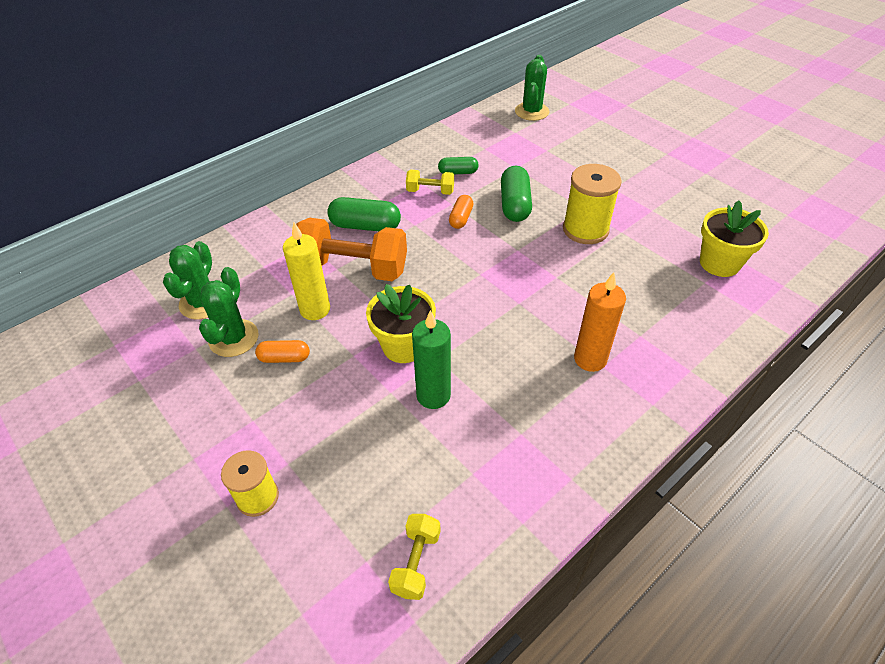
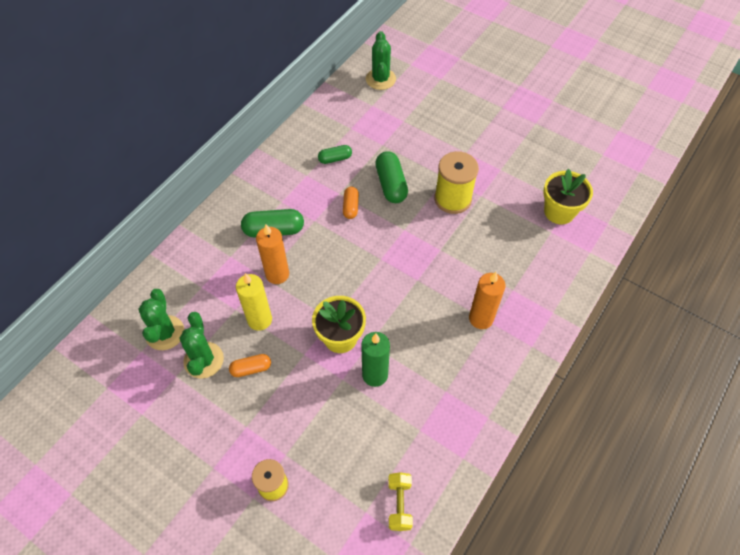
camera: 15 degrees left, 10 degrees up
(353, 268) = (277, 274): orange dumbbell -> orange candle
(430, 191) = (317, 183): yellow dumbbell -> none

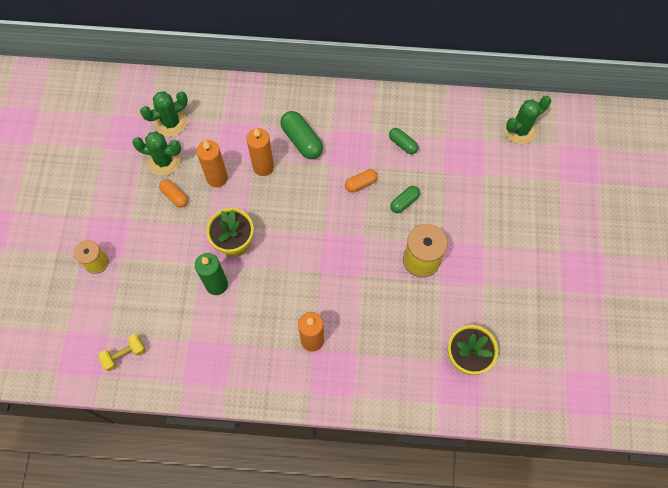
camera: 60 degrees right, 10 degrees up
(203, 360) = (164, 161): green cactus -> green cactus turned 45 degrees clockwise
(260, 320) = (217, 178): yellow candle -> orange candle
(391, 184) = (404, 202): green capsule -> green capsule, size x0.60

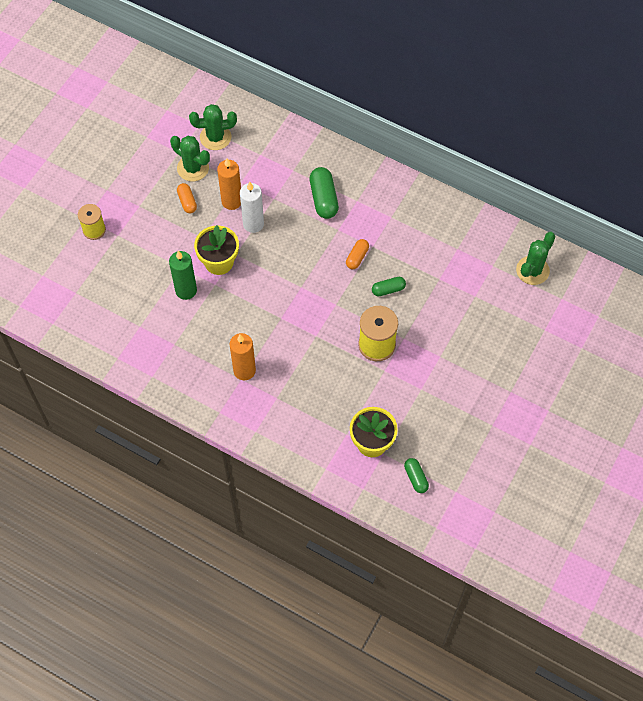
camera: 25 degrees right, 5 degrees down
(124, 355) = (81, 314): yellow dumbbell -> none
(248, 192) = (253, 224): none -> white candle
(263, 167) = (277, 208): orange candle -> none
(360, 183) = (357, 257): orange capsule -> orange capsule turned 60 degrees counterclockwise
(403, 144) = (414, 239): green capsule -> green capsule (416, 478)
(520, 130) = (532, 270): green cactus -> green cactus turned 45 degrees counterclockwise

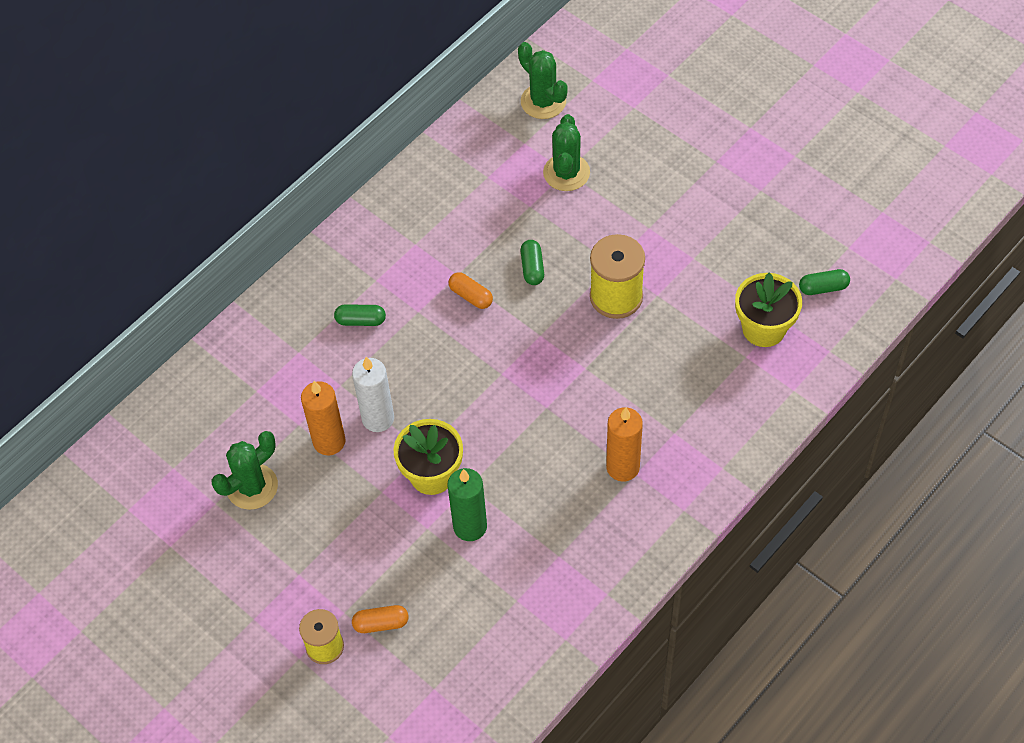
camera: 75 degrees left, 5 degrees down
(187, 202) = (312, 503): orange capsule -> orange capsule (381, 623)
(215, 137) = (205, 447): green cactus -> green cactus (566, 173)
(323, 199) = (361, 320): green capsule -> green capsule, size x0.60

